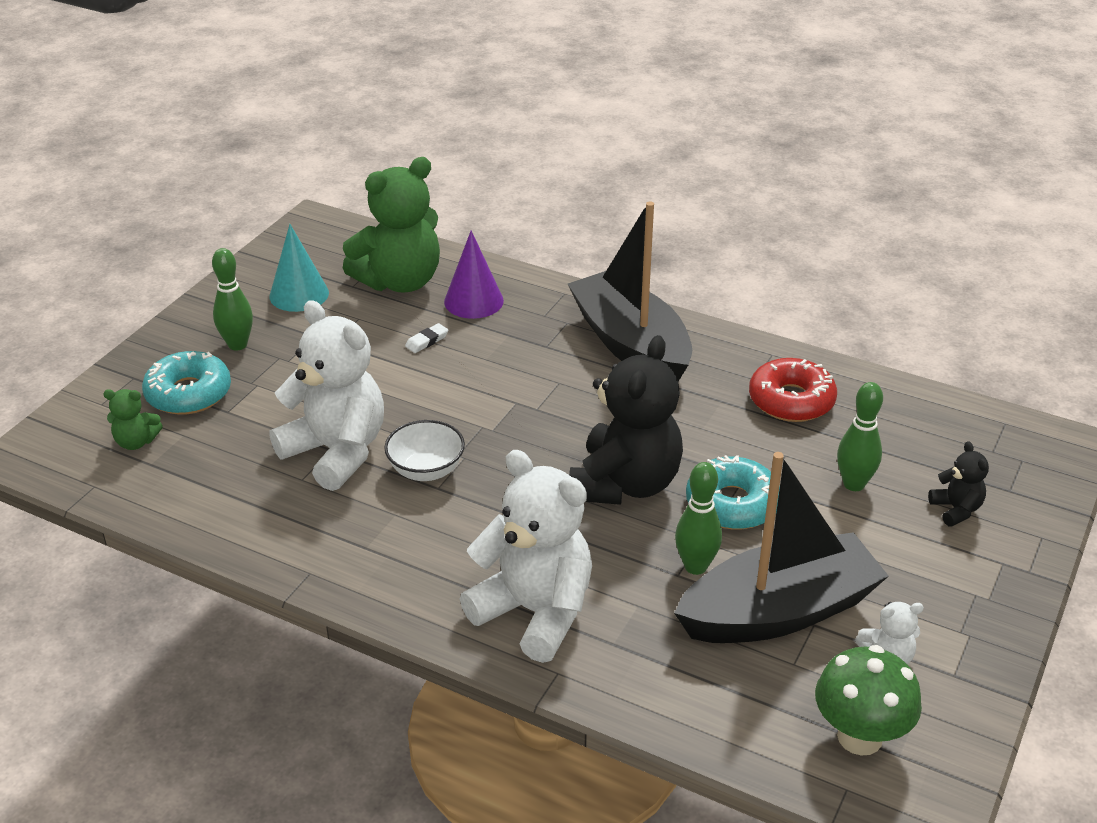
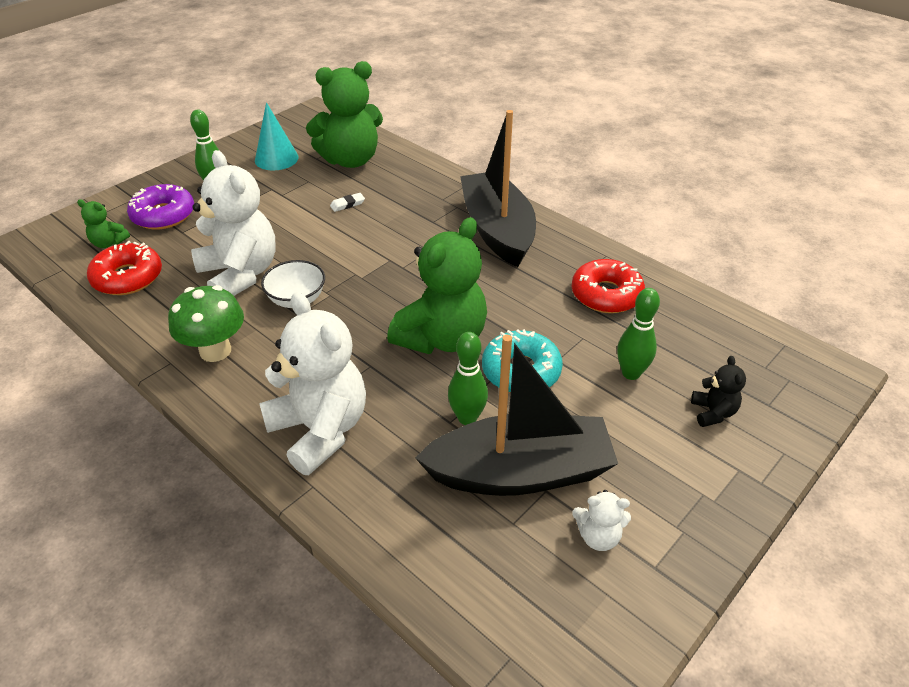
camera: 15 degrees right, 5 degrees up
(188, 393) = (163, 215): turquoise donut -> purple donut
(190, 481) = (128, 277): none -> red donut
(473, 301) = (396, 181): purple cone -> none
(625, 484) = (442, 338): black teddy bear -> green teddy bear
(859, 737) = (543, 608): green mushroom -> green mushroom (215, 351)

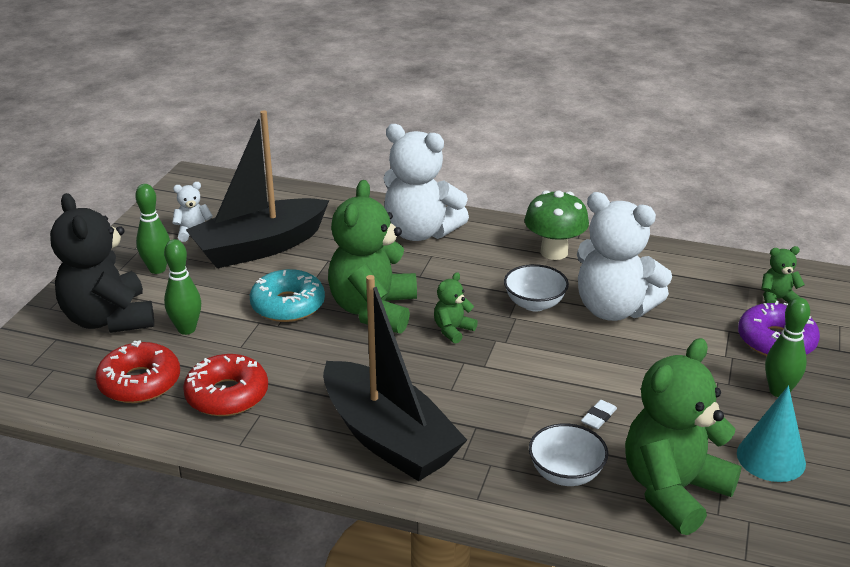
camera: 155 degrees right, 10 degrees down
(128, 277) = (707, 278): red donut -> red donut (140, 382)
(388, 296) = (453, 330): none -> green teddy bear
(402, 182) = (566, 474): none -> white bowl
(467, 418) = (316, 265): green bowling pin -> green bowling pin (157, 269)
(713, 412) = (109, 319): black teddy bear -> black teddy bear, size x2.24

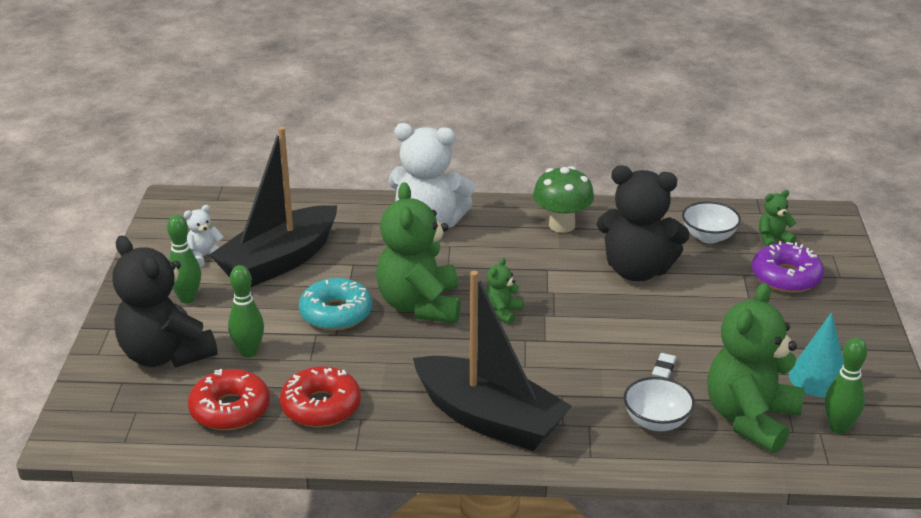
camera: 15 degrees left, 0 degrees up
(534, 304) = (565, 276): white bowl -> white bowl (708, 237)
(613, 309) = (637, 270): white teddy bear -> black teddy bear
(779, 391) = (804, 320): green bowling pin -> green bowling pin (838, 428)

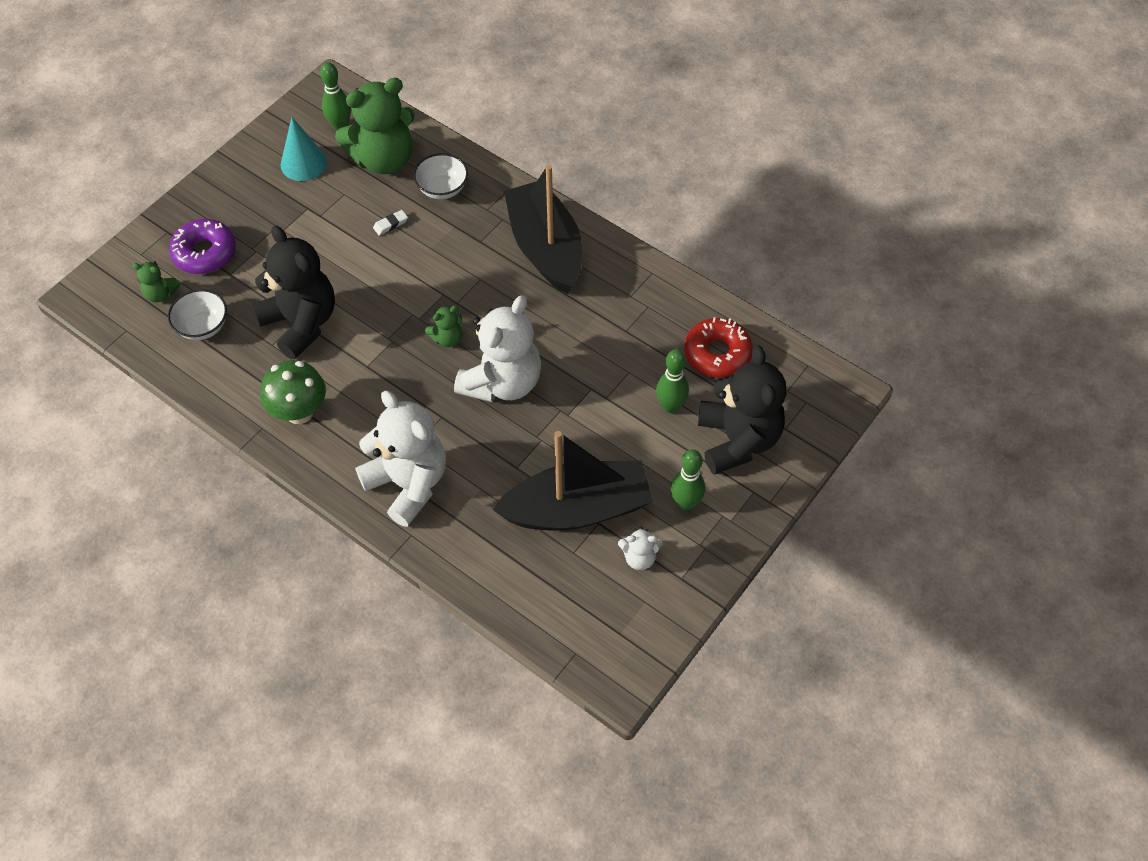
camera: 145 degrees left, 25 degrees up
(321, 406) = (651, 321): red donut -> none
(336, 313) = (574, 411): turquoise donut -> none
(420, 305) = (502, 382): green teddy bear -> white teddy bear

